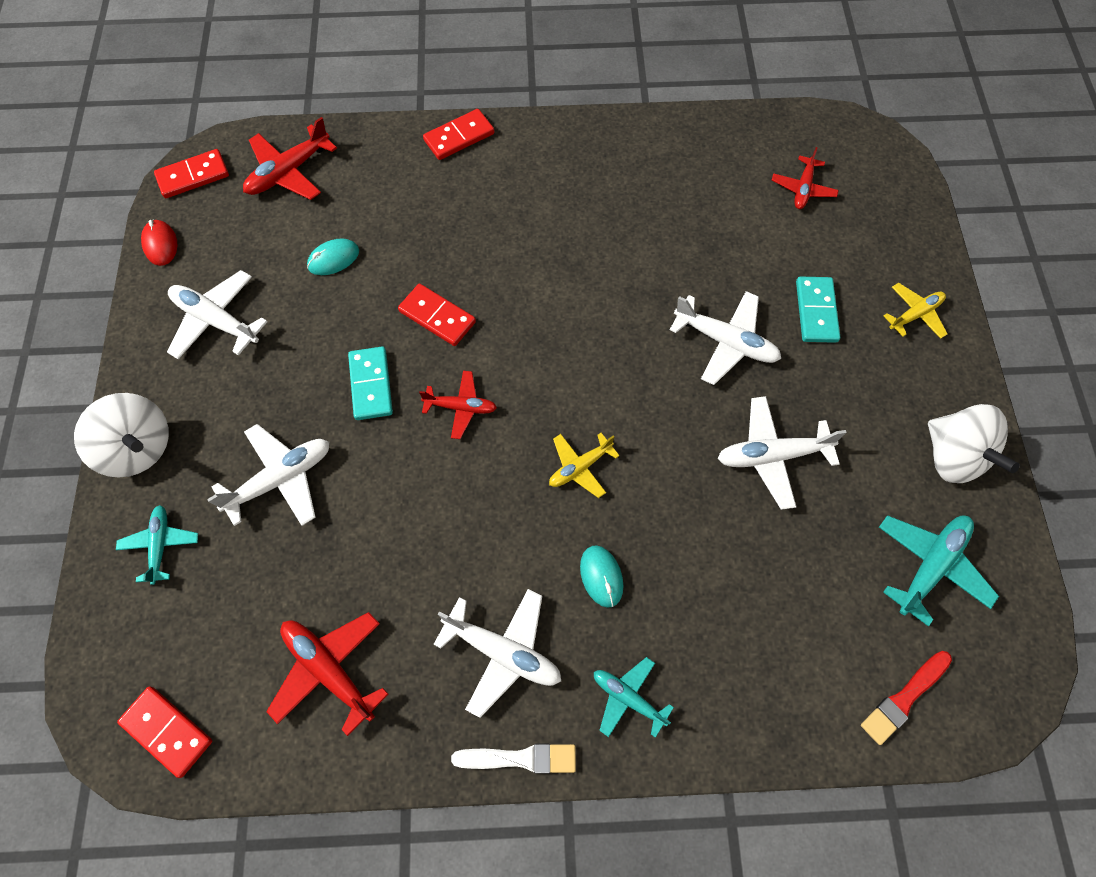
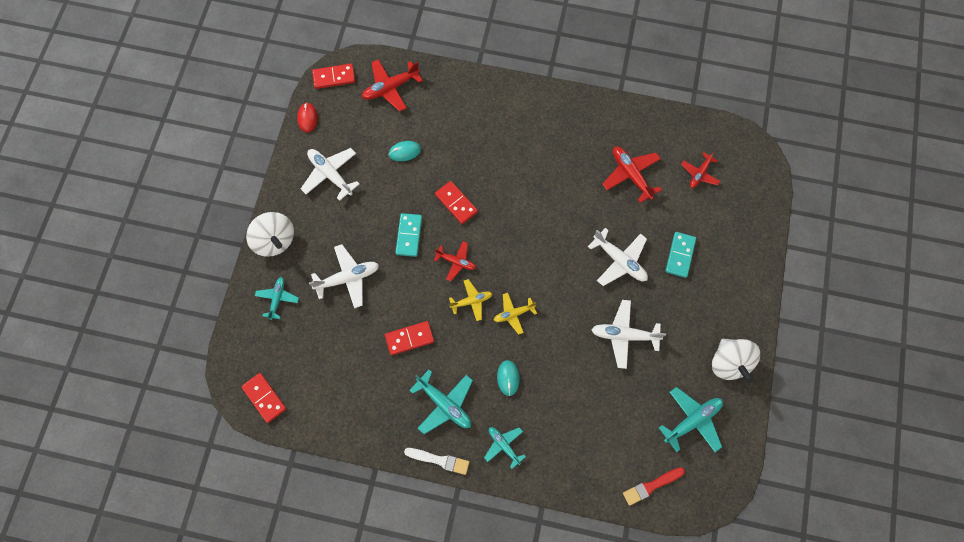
camera: 15 degrees right, 5 degrees up
(329, 670) = (352, 389): red plane -> red plane (631, 175)
(459, 137) = (498, 88): red domino -> red domino (409, 338)
(503, 652) = (444, 404): white plane -> turquoise plane
(915, 314) = (739, 272): yellow plane -> yellow plane (471, 301)

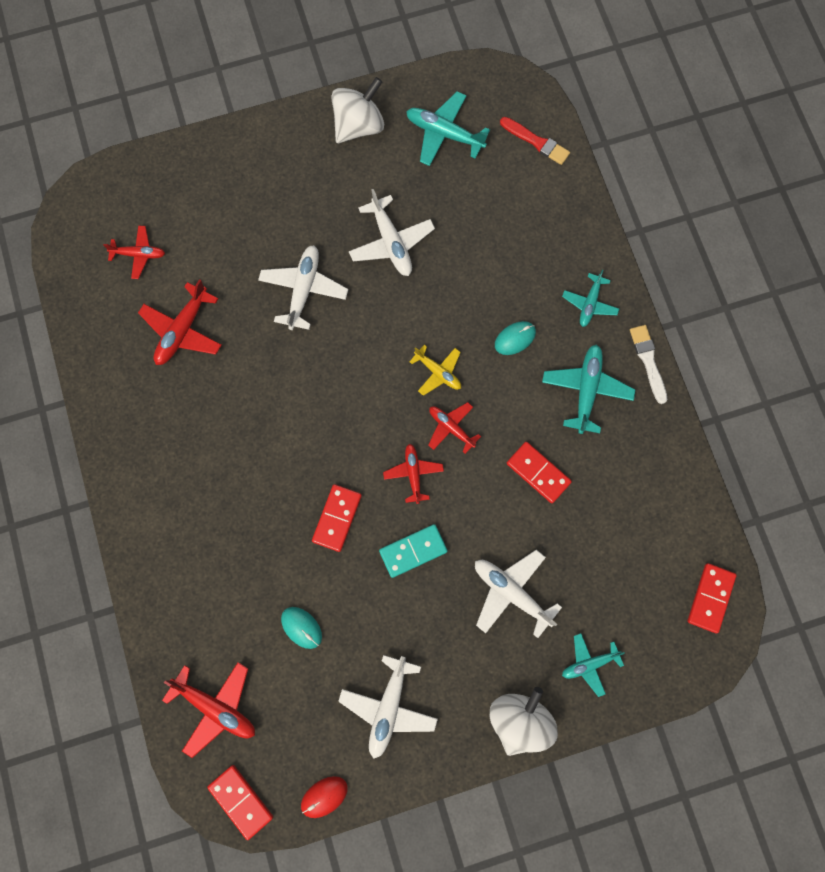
camera: 120 degrees left, 5 degrees up
(471, 301) = (451, 428): yellow plane -> red plane
(680, 255) = (259, 229): turquoise domino -> none

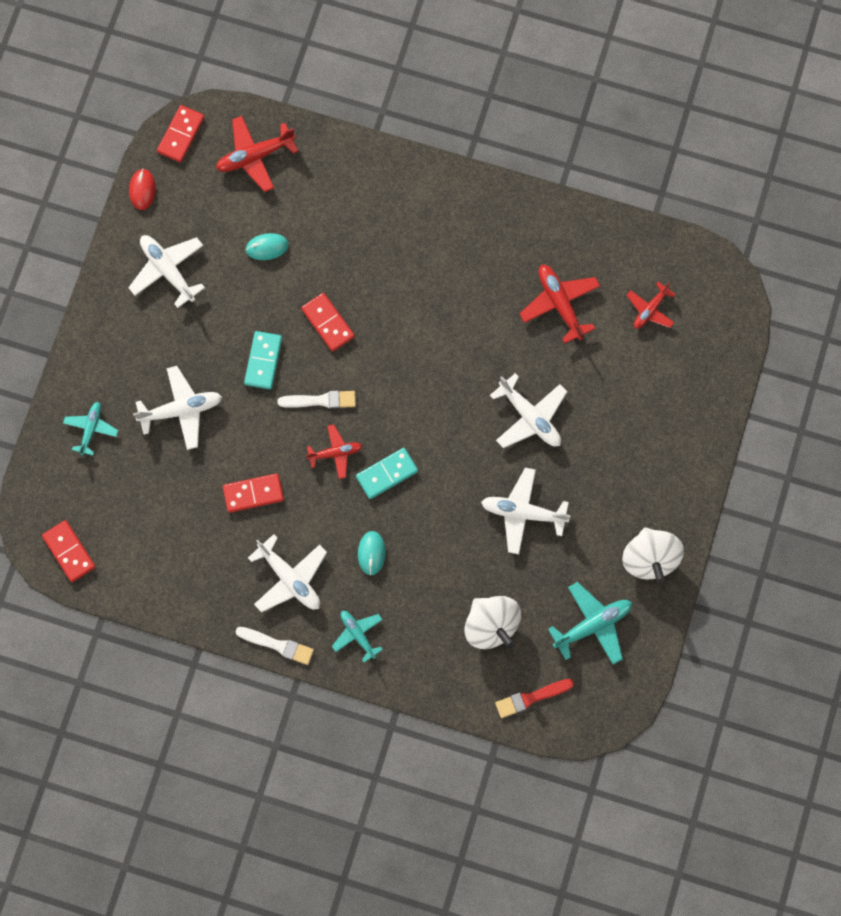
camera: 125 degrees right, 0 degrees up
(240, 801) = (181, 135): red domino -> red domino turned 60 degrees counterclockwise
(413, 474) = (320, 400): red plane -> white brush
(438, 372) = (387, 474): yellow plane -> turquoise domino
(519, 720) = (91, 353): white spinning top -> white spinning top (491, 625)
(586, 390) = (290, 578): turquoise plane -> white plane

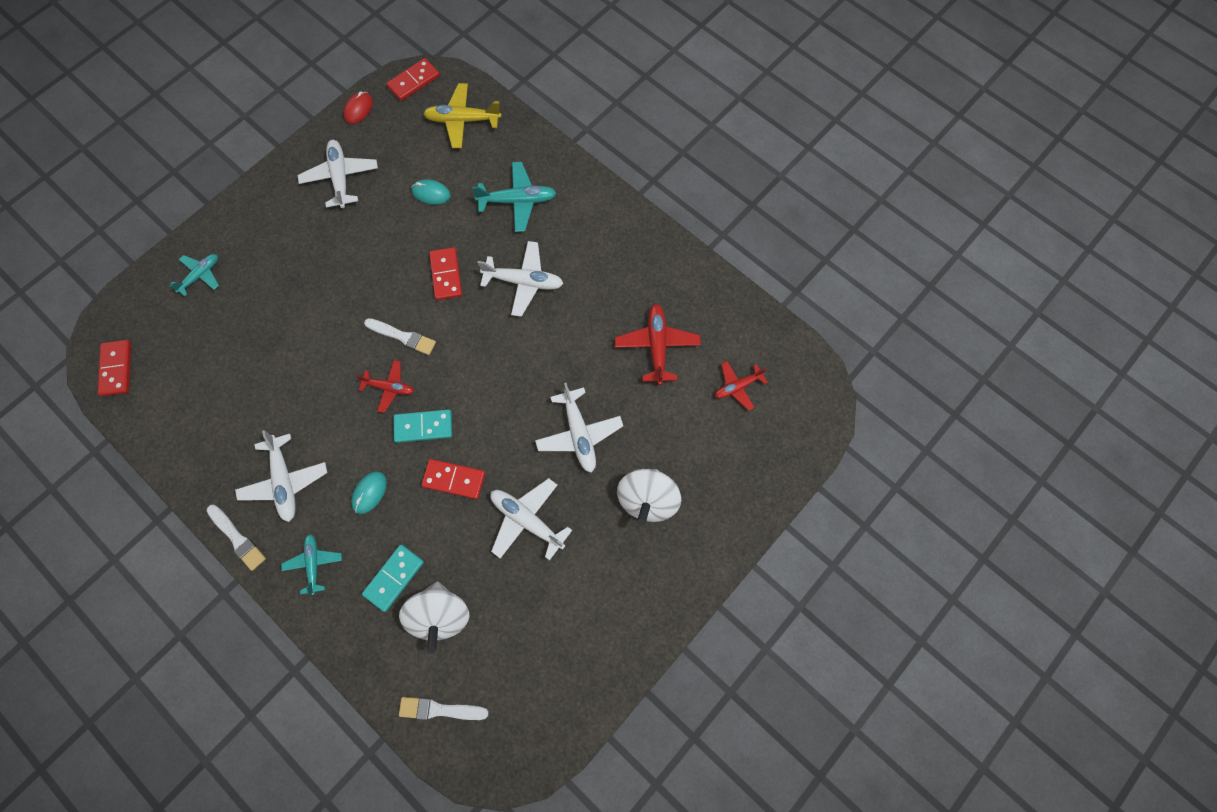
camera: 25 degrees right, 5 degrees down
(181, 410) = (282, 293): white plane -> white plane (524, 282)
(253, 493) = (299, 390): red domino -> red domino (454, 479)
(255, 156) = (463, 120): red plane -> yellow plane
(263, 361) = (374, 282): turquoise domino -> turquoise domino (394, 578)
(531, 698) = (439, 709): red brush -> white brush
(592, 625) = (537, 663): turquoise plane -> turquoise plane (517, 201)
(649, 558) = (625, 622): white spinning top -> white spinning top (647, 500)

